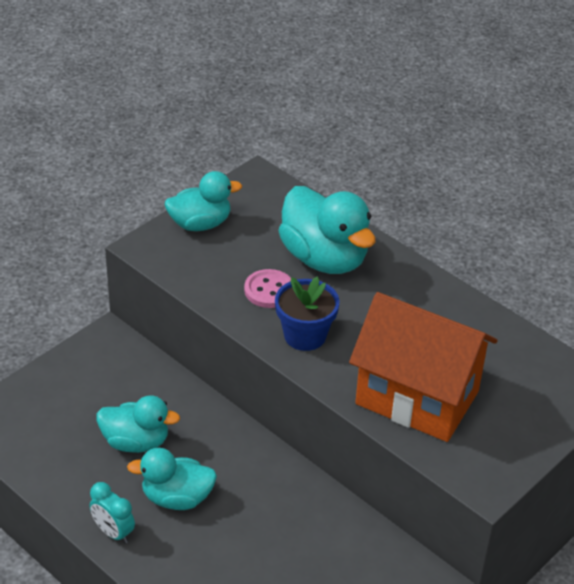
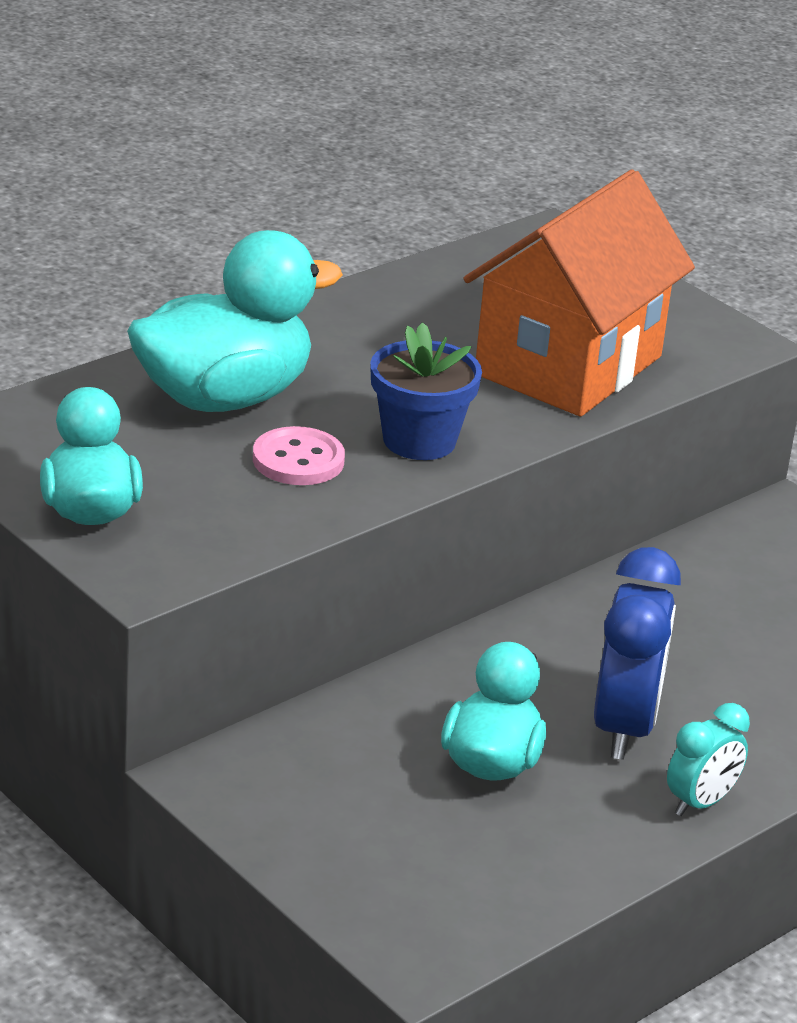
camera: 85 degrees left, 10 degrees down
(177, 498) = (624, 727): turquoise duck -> blue clock

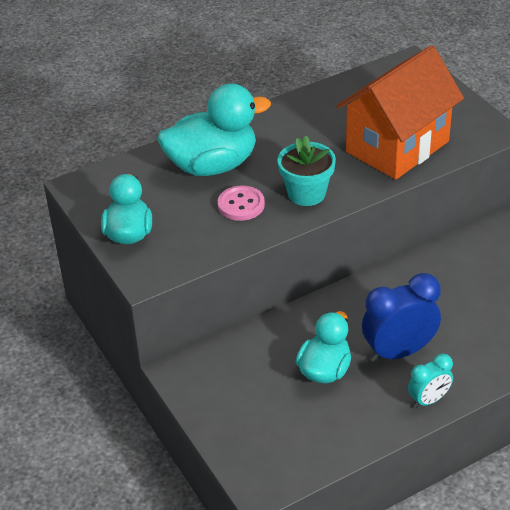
camera: 15 degrees right, 10 degrees up
(419, 440) = (306, 193): blue flower pot -> turquoise flower pot
(624, 727) = (399, 352): blue clock -> blue clock turned 135 degrees counterclockwise

